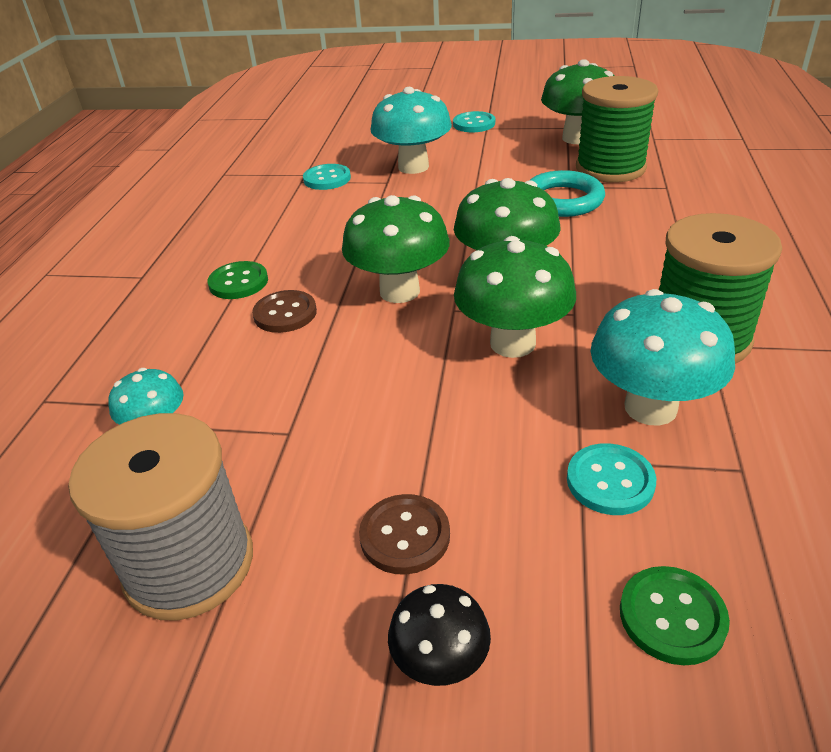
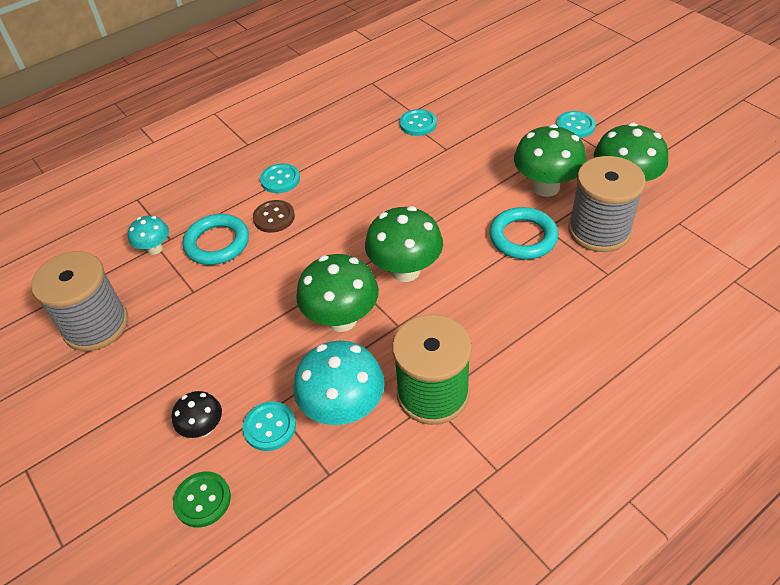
camera: 45 degrees right, 10 degrees up
(238, 282) = (280, 179): green button -> turquoise button
(246, 373) = (217, 243): none -> turquoise ring
(399, 291) = (339, 242): green mushroom -> green mushroom (546, 187)
(405, 536) = (169, 379): brown button -> none
(413, 167) = (479, 145): turquoise mushroom -> none
(441, 663) = (115, 438): black mushroom -> black mushroom (203, 428)
(610, 168) = (599, 230): green spool -> grey spool

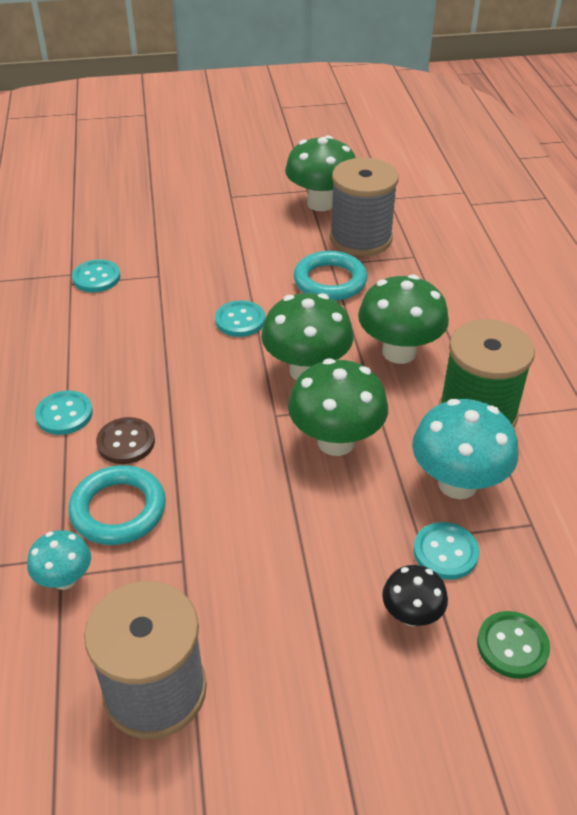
camera: 65 degrees left, 5 degrees down
(546, 187) = (279, 242): green mushroom -> green mushroom (399, 352)
(575, 126) = (217, 192): turquoise button -> turquoise button (240, 320)

